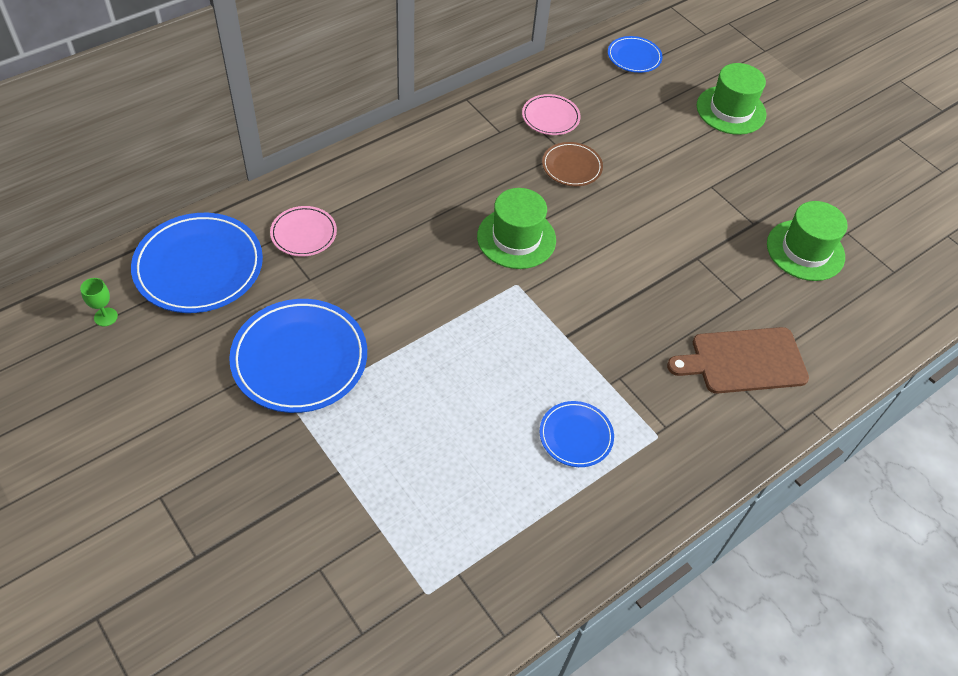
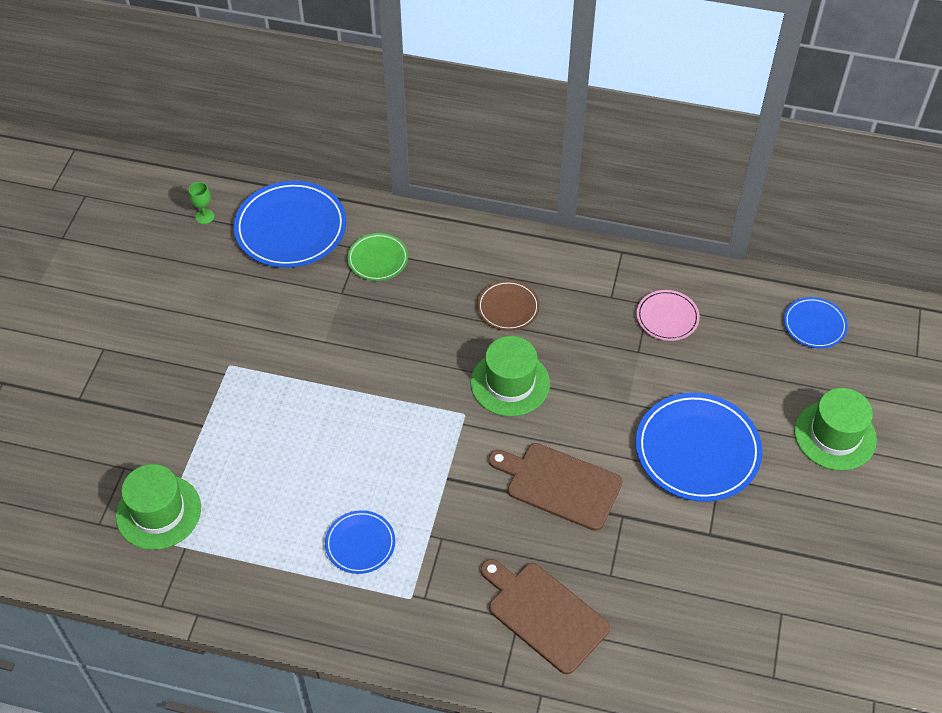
camera: 55 degrees right, 0 degrees up
(299, 359) = (270, 338): blue plate -> blue plate (697, 450)
(304, 233) = (378, 259): pink plate -> green plate
(571, 167) = (627, 367): brown plate -> brown plate (508, 307)
(637, 273) = (559, 484): none -> brown cutting board
(805, 250) = (721, 591): green hat -> green hat (158, 512)

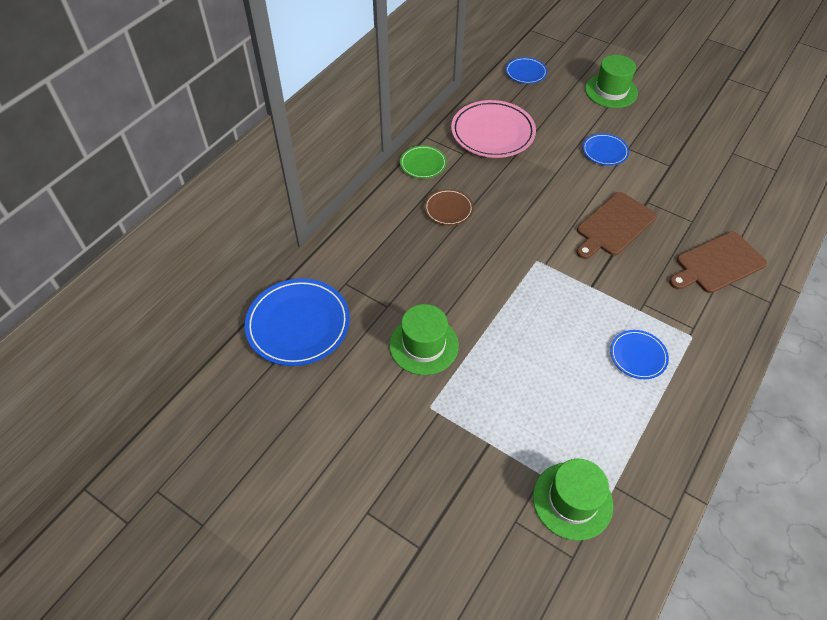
camera: 70 degrees left, 0 degrees up
(204, 216) = (247, 388): green goblet -> none
(378, 259) = (363, 273): green plate -> green plate (423, 164)
(510, 383) = (518, 227): green hat -> green hat (424, 345)
(667, 317) = (492, 132): pink plate -> pink plate, size x1.87
(697, 450) = (605, 151): blue plate -> blue plate, size x0.53

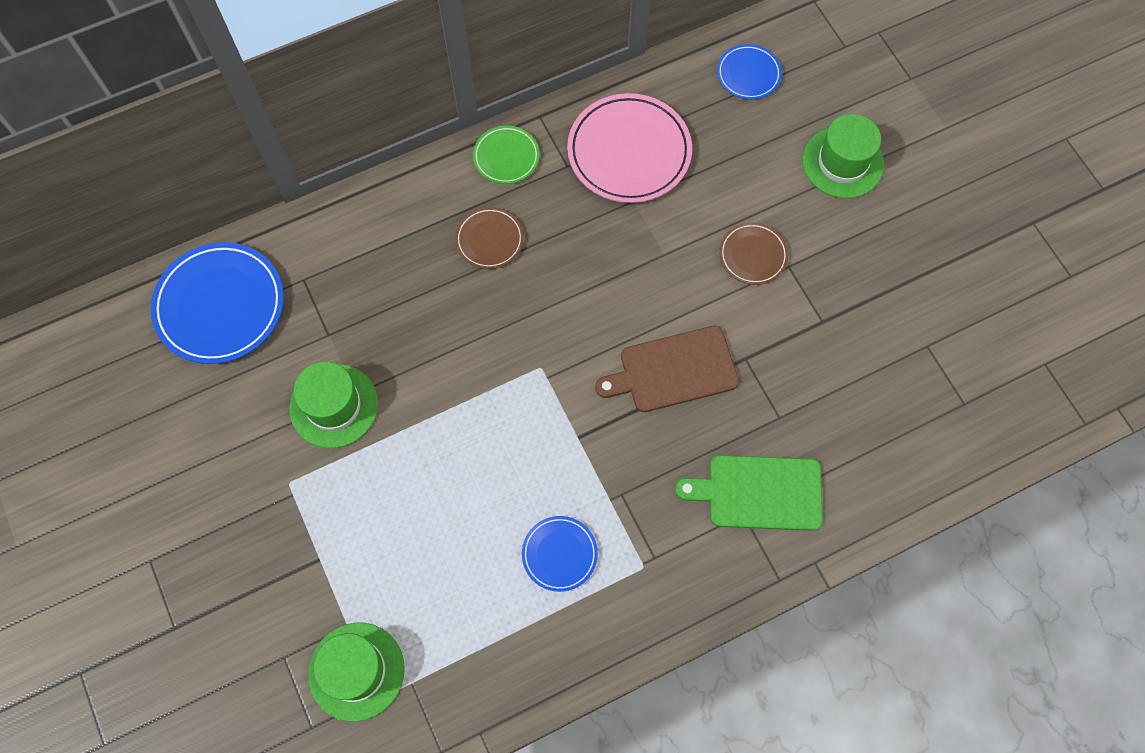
camera: 30 degrees right, 15 degrees up
(605, 151) = (753, 255): blue plate -> brown plate
(717, 263) = (759, 492): brown cutting board -> green cutting board

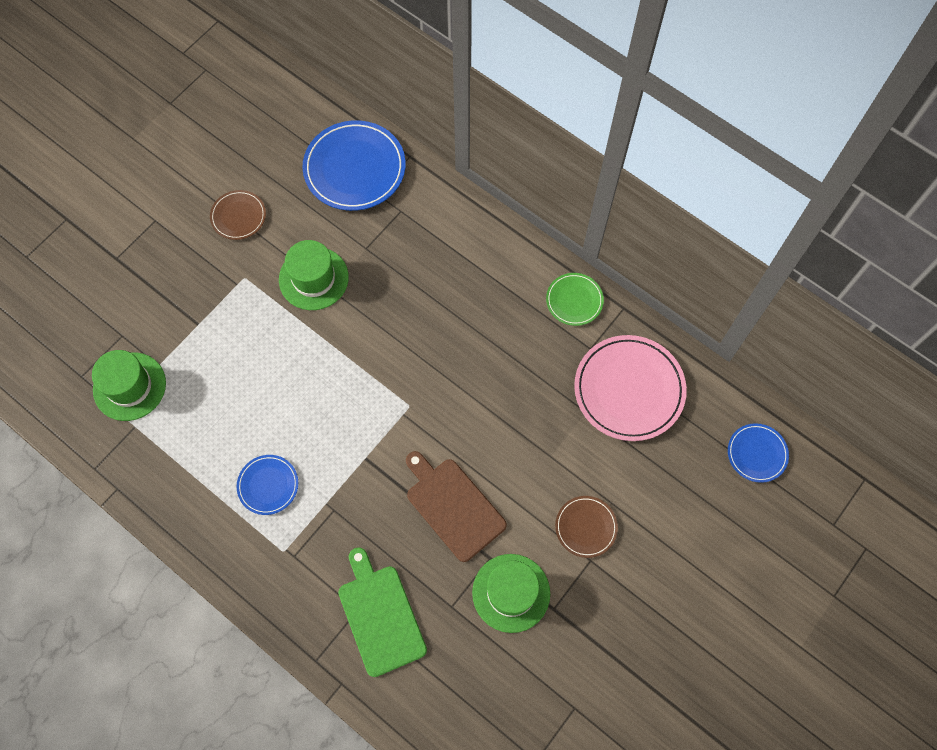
camera: 65 degrees right, 0 degrees up
(489, 240) = (497, 321): brown plate -> brown plate (238, 216)
(842, 162) = (714, 568): green hat -> green hat (511, 593)

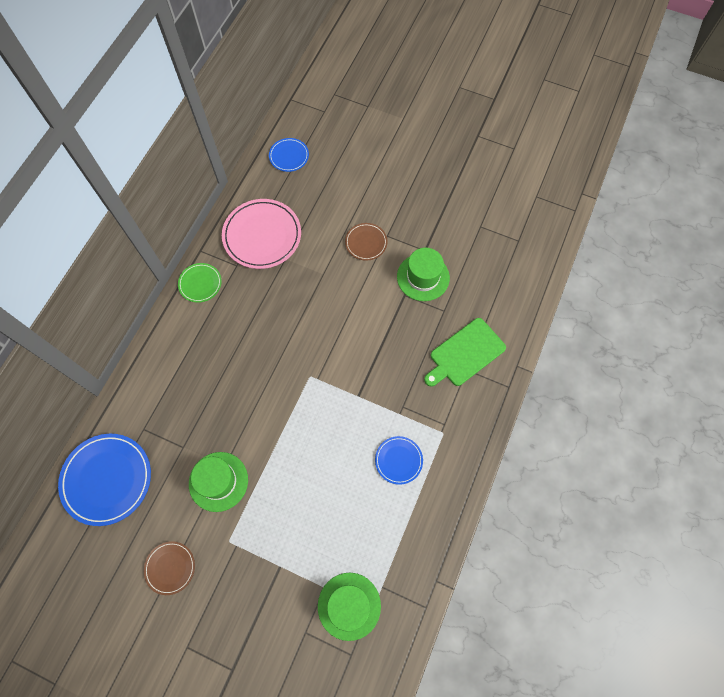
camera: 105 degrees left, 0 degrees up
(453, 506) = (376, 327): brown cutting board -> none

